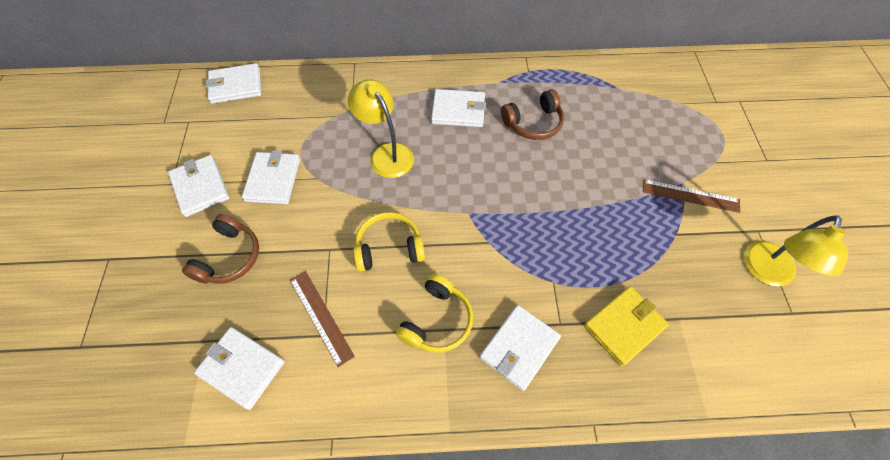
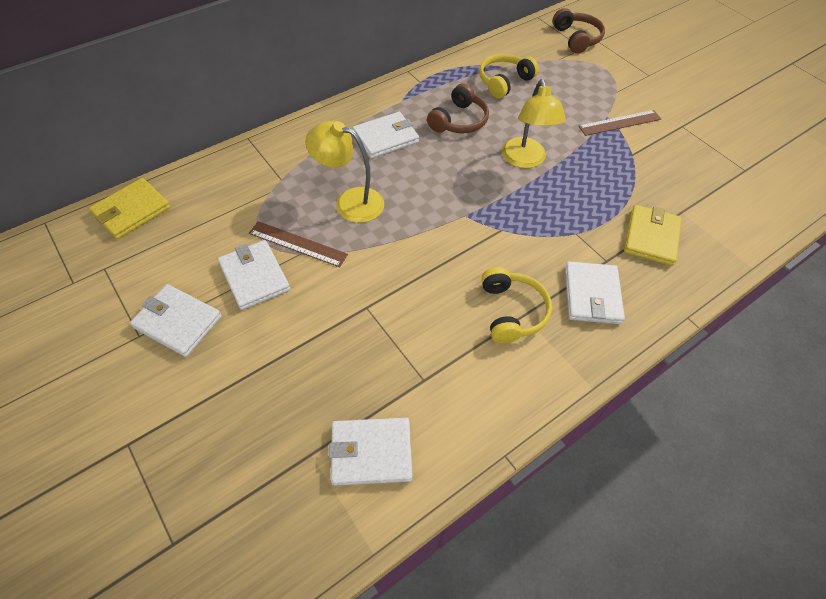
camera: 35 degrees left, 5 degrees down
(229, 257) = (270, 367): brown headphones -> brown headphones (577, 38)
(235, 86) = (131, 211): white wallet -> yellow wallet
(321, 317) = (408, 366): brown ruler -> brown ruler (298, 244)
(389, 247) = (420, 277): yellow headphones -> yellow headphones (504, 82)
(766, 273) = (709, 152): yellow lamp -> yellow lamp (525, 160)

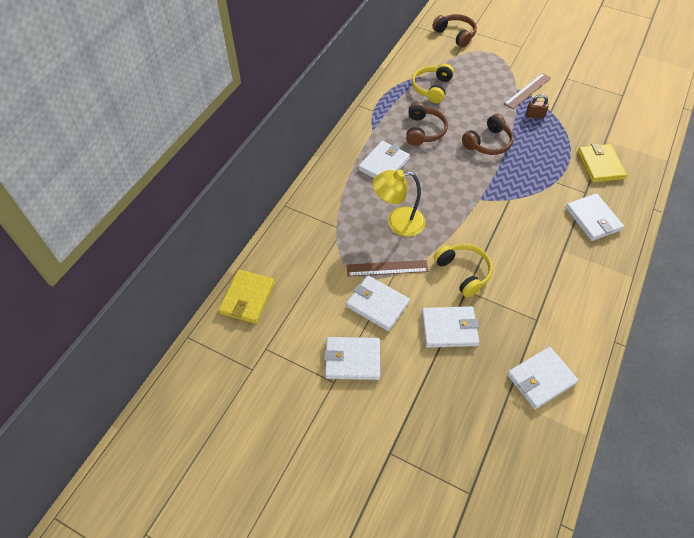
camera: 25 degrees left, 0 degrees up
(311, 340) = (449, 328): none -> white wallet
(512, 311) = (555, 251): yellow headphones -> yellow headphones (463, 272)
(525, 160) = (488, 143): yellow lamp -> brown headphones
(608, 151) = (535, 115): none -> brown padlock

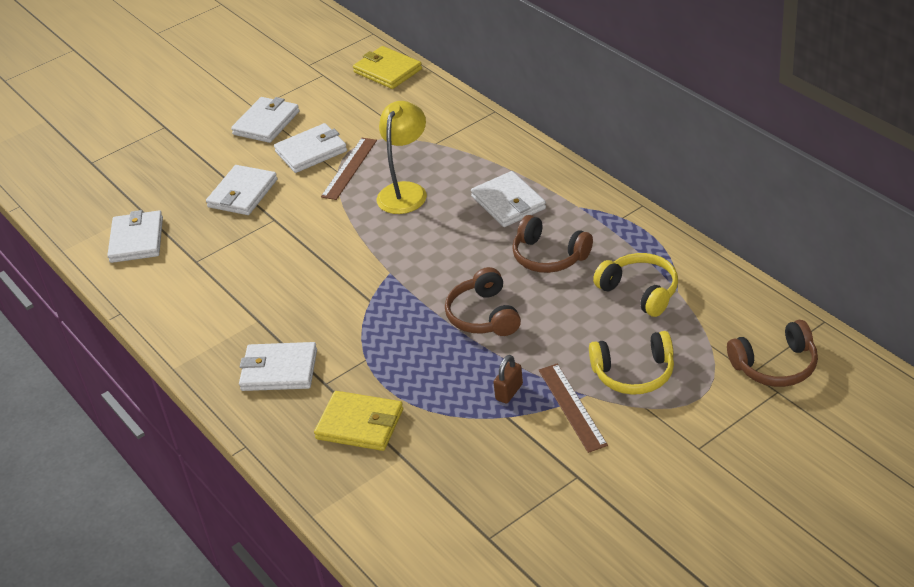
camera: 120 degrees right, 15 degrees down
(463, 272) = (298, 224): yellow headphones -> yellow headphones (634, 373)

